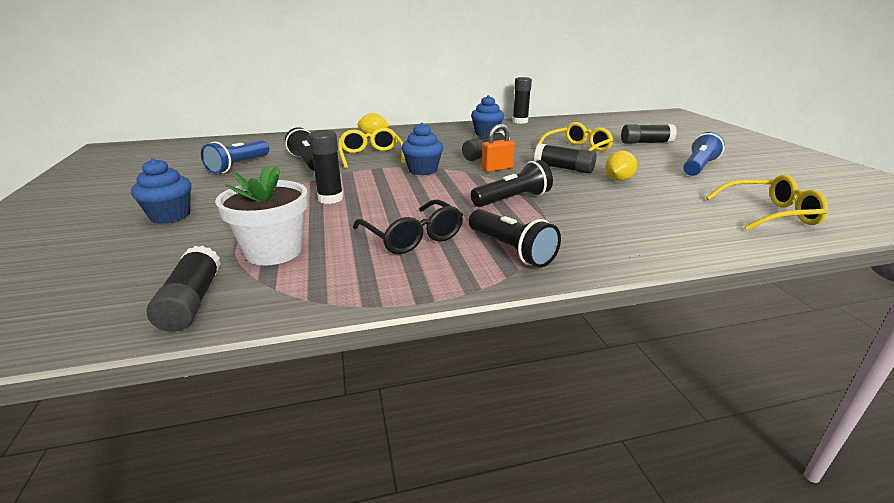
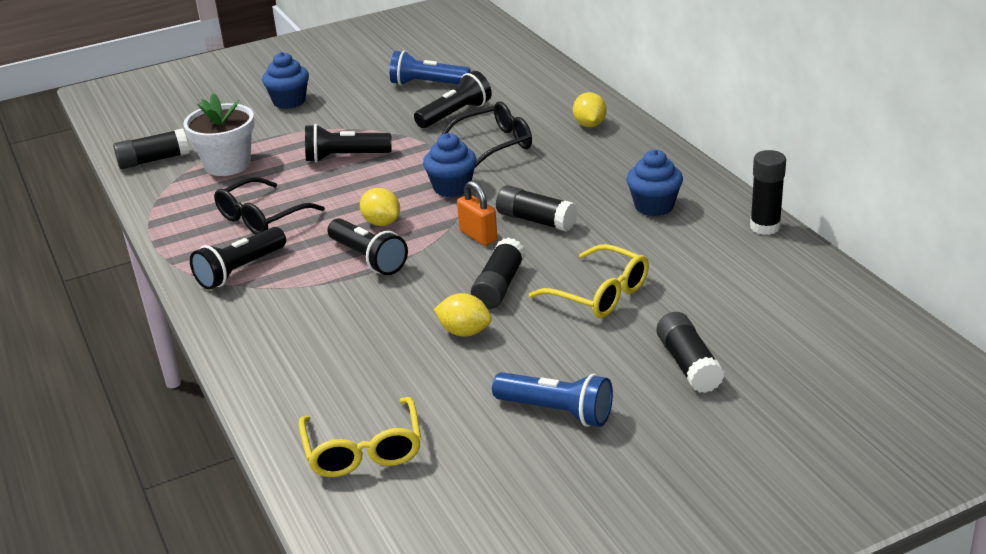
camera: 80 degrees right, 5 degrees up
(330, 199) = (345, 157): black glue stick -> black flashlight
(371, 156) = (495, 144): yellow glasses -> black glasses
(459, 192) = (381, 223): none -> yellow lemon

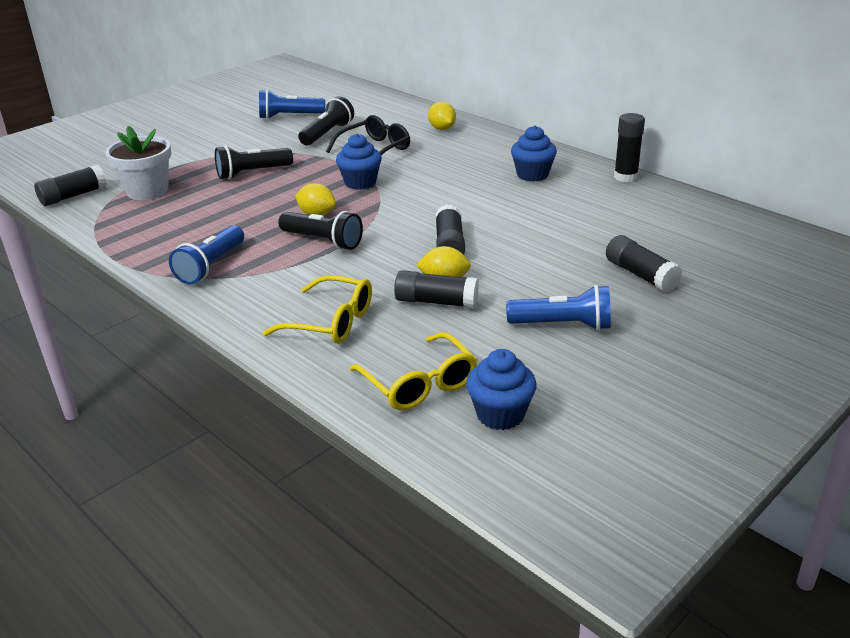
camera: 20 degrees left, 0 degrees up
(240, 270) = (211, 266): black flashlight -> blue flashlight
(261, 218) = (205, 225): black glasses -> none
(289, 101) = (175, 140): blue cupcake -> blue cupcake (500, 414)
(478, 236) = (406, 212): orange padlock -> none
(536, 220) = (446, 196): black glue stick -> black glue stick (436, 302)
(600, 294) = (535, 238): yellow glasses -> yellow glasses (331, 322)

